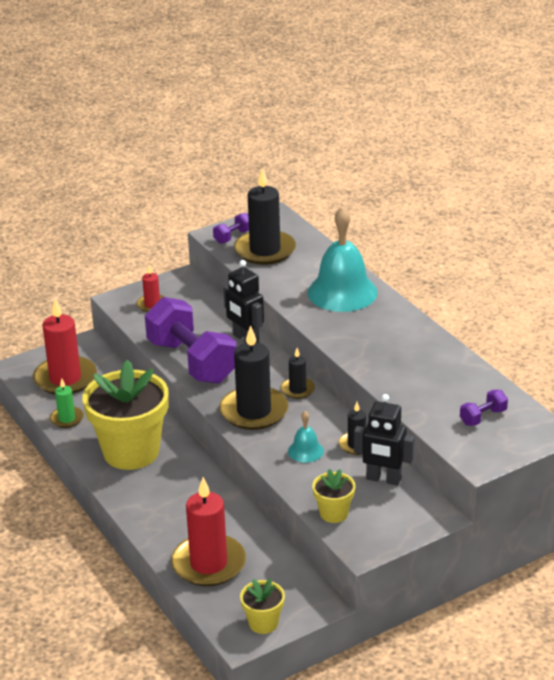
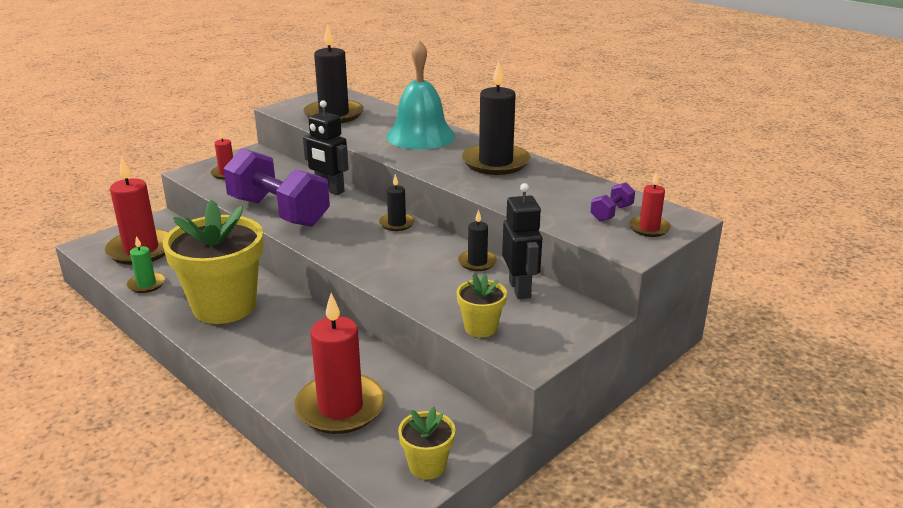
camera: 15 degrees left, 5 degrees down
(233, 237) = (299, 108): purple dumbbell -> none
(254, 411) = (357, 246): black candle -> black candle (495, 162)
(305, 451) = (425, 273): turquoise bell -> none
(383, 479) = (520, 289): black robot -> black robot turned 105 degrees counterclockwise
(508, 439) = (649, 228): none -> red candle

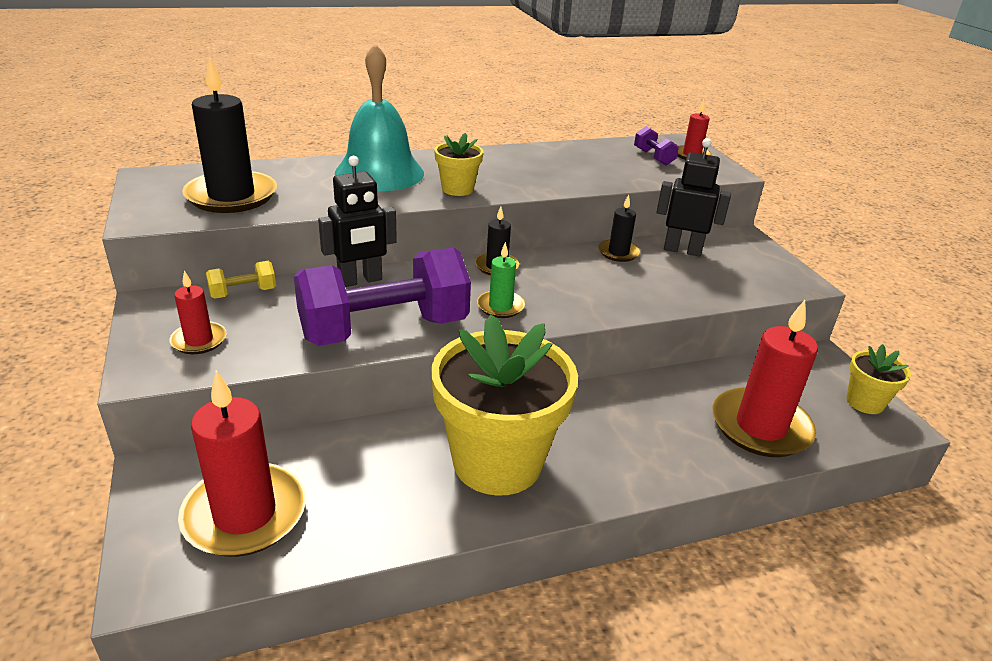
camera: 65 degrees left, 5 degrees up
(146, 284) = (370, 528): green candle -> green candle (500, 306)
(283, 167) = (243, 293): none -> yellow dumbbell
(480, 328) = (741, 287): yellow flower pot -> yellow flower pot (457, 189)
(495, 162) = (498, 163): black candle -> none

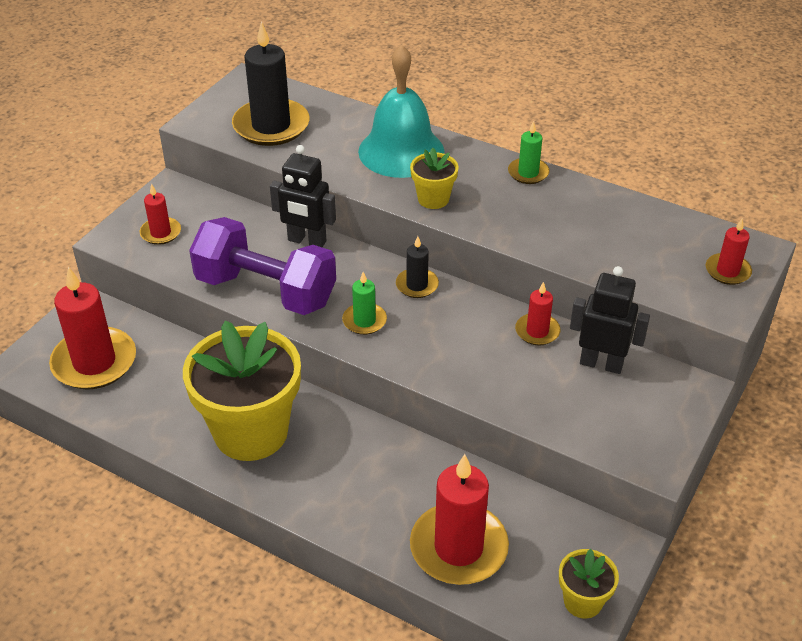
camera: 50 degrees right, 10 degrees up
(243, 293) = (226, 209): yellow dumbbell -> none
(492, 153) = (528, 173): none -> green candle
(618, 253) = (537, 331): black candle -> red candle
(653, 157) = (679, 253): purple dumbbell -> none
(682, 250) = (601, 364): black robot -> black robot turned 45 degrees counterclockwise

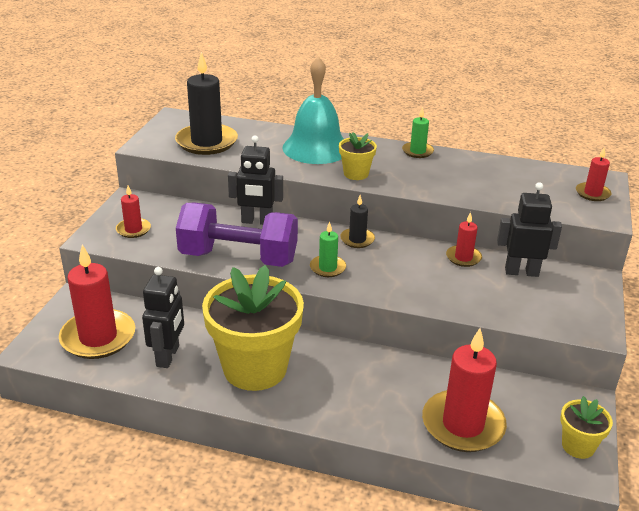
camera: 15 degrees left, 10 degrees down
(161, 399) = (168, 356): none -> black robot

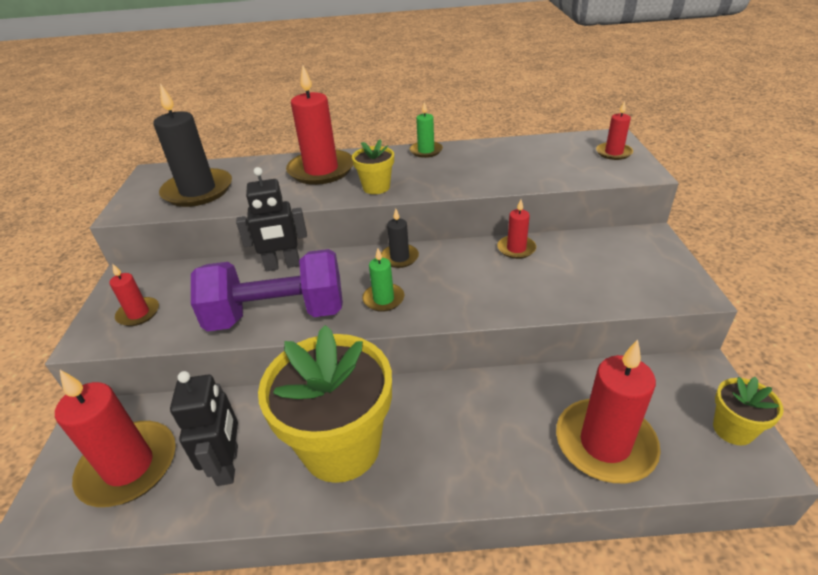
camera: 15 degrees left, 5 degrees up
(316, 148) = (321, 170): turquoise bell -> red candle
(521, 272) = (580, 249): black robot -> none

